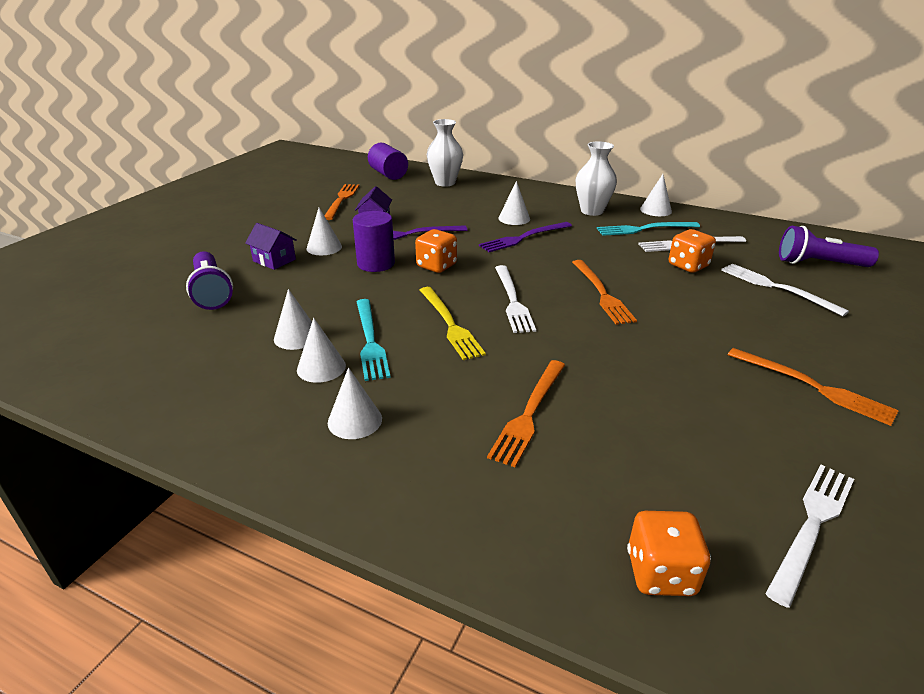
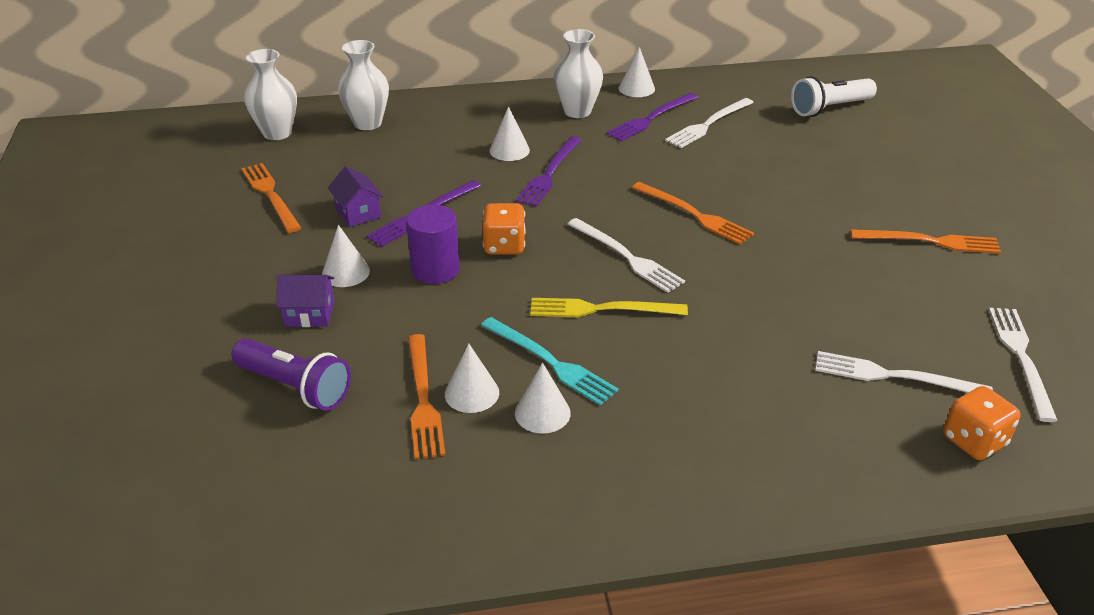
camera: 35 degrees left, 5 degrees up
(355, 420) = (641, 446): white cone -> none
(388, 174) = (277, 133): purple cylinder -> white vase
(450, 324) = (601, 309): yellow fork -> yellow fork turned 150 degrees clockwise
(529, 413) = (768, 365): orange fork -> orange fork (423, 399)
(644, 229) = (651, 118): turquoise fork -> purple fork
(688, 266) = (732, 151): orange dice -> none
(776, 288) = (822, 149): white fork -> white fork (894, 376)
(818, 264) = (829, 108): purple flashlight -> white flashlight

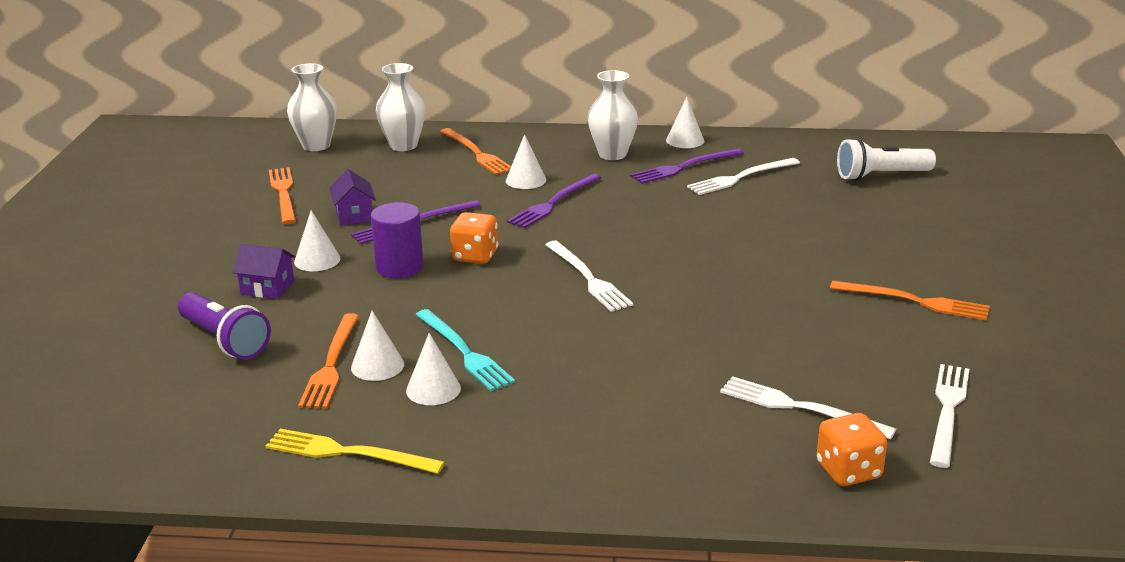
camera: 15 degrees right, 10 degrees down
(601, 309) = (538, 317): yellow fork -> yellow fork (348, 453)
(694, 214) = (678, 251): orange fork -> orange fork (476, 153)

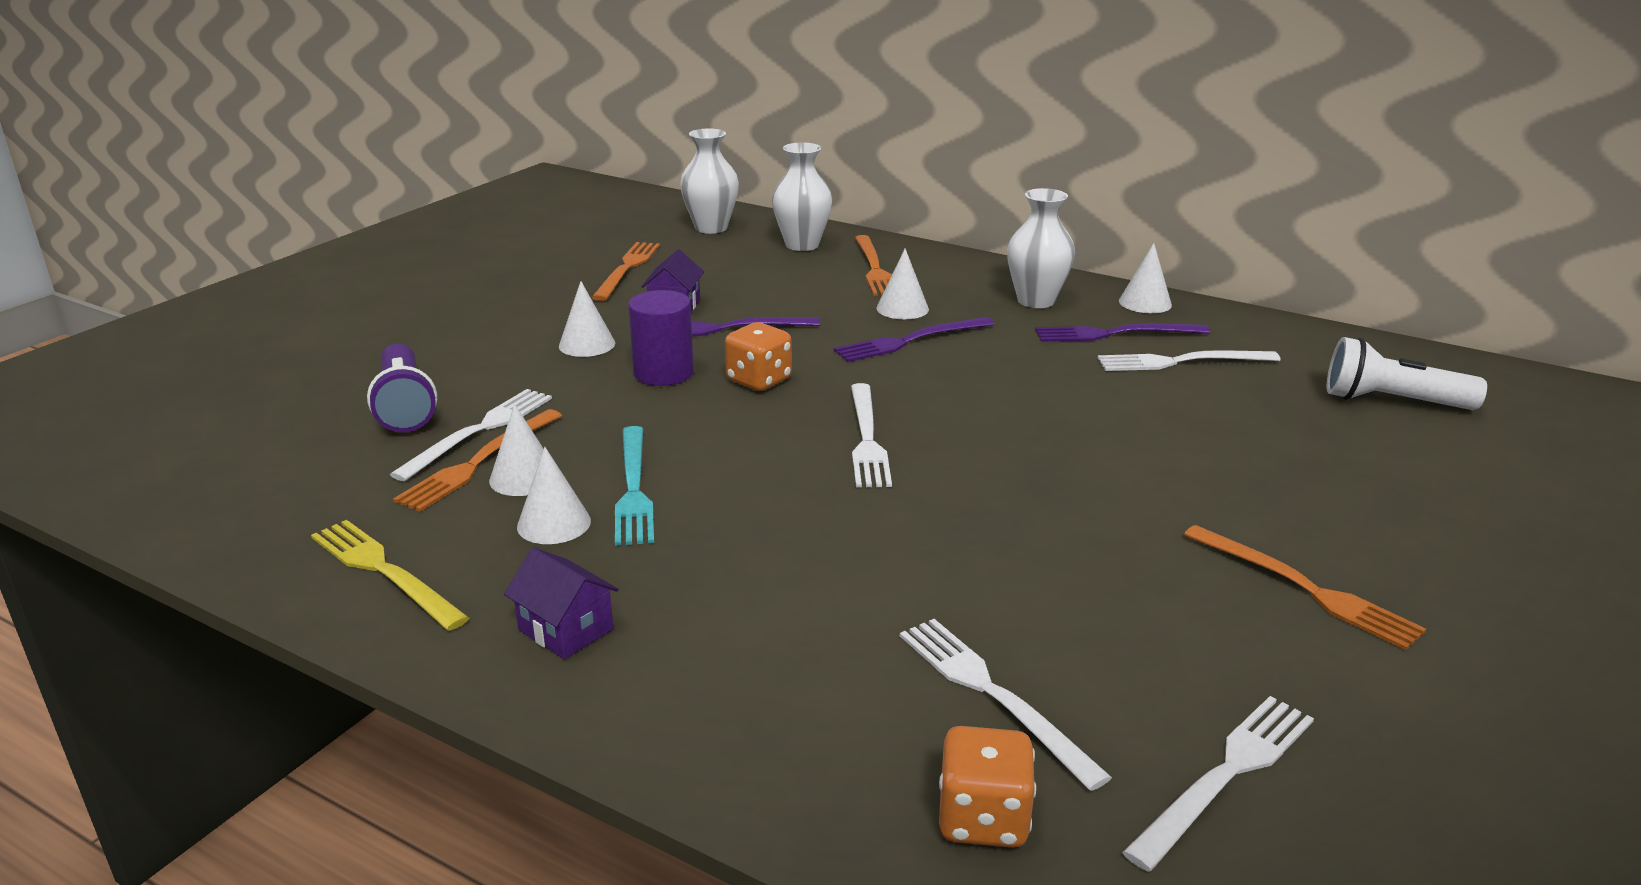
camera: 25 degrees right, 0 degrees up
(267, 288) = (506, 362): purple house -> purple house (565, 629)
(306, 343) = (479, 431): none -> white fork

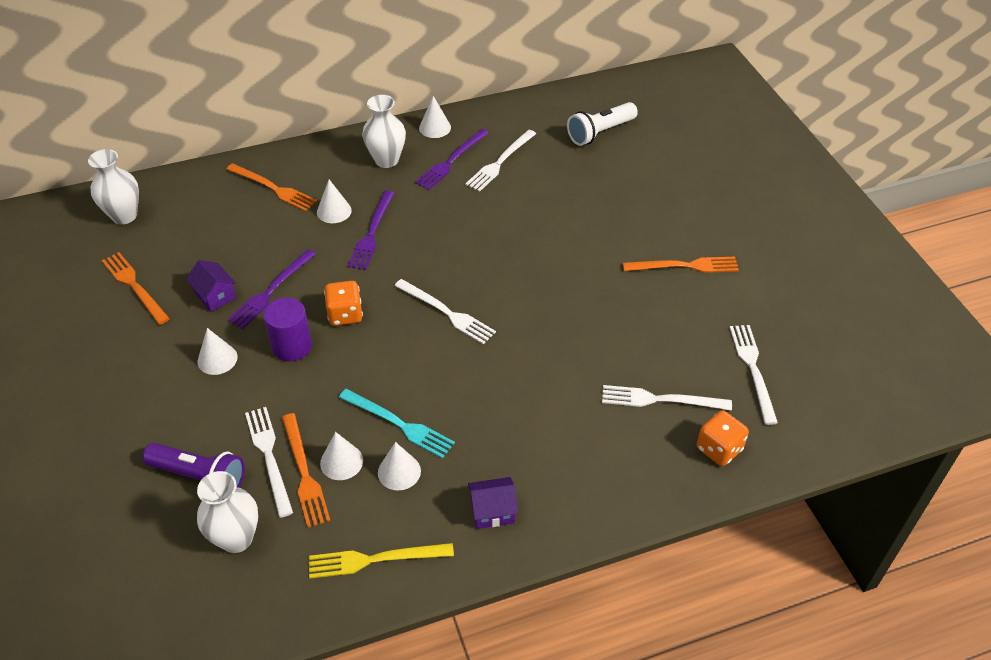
camera: 50 degrees left, 20 degrees up
(802, 245) = (203, 195): white vase -> white vase (236, 538)

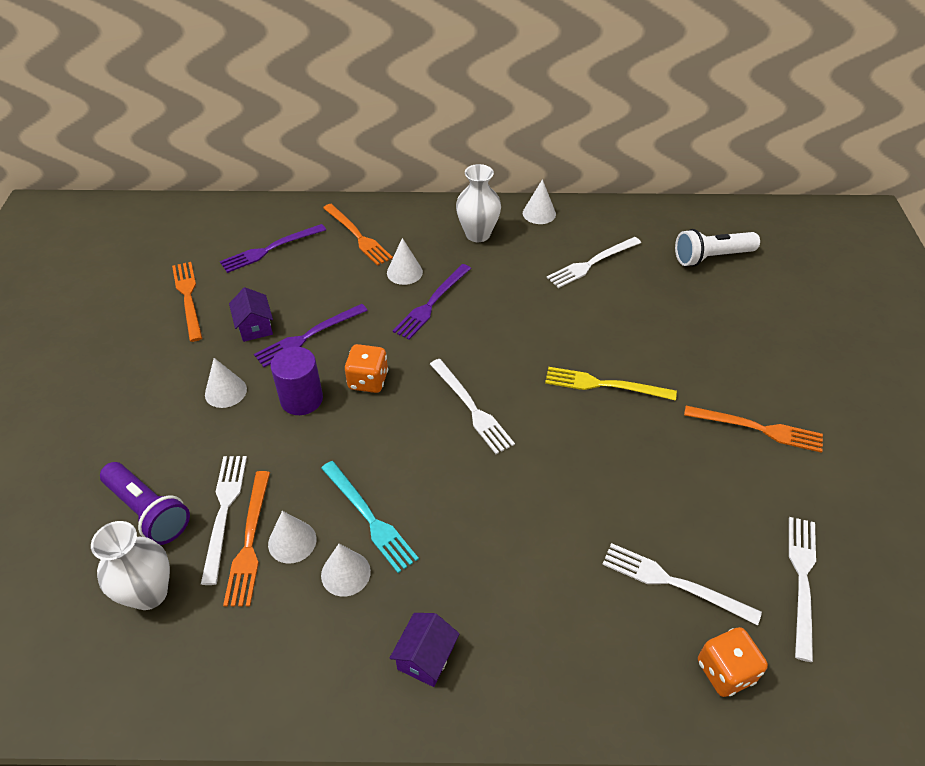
camera: 20 degrees right, 0 degrees up
(124, 216) = (213, 229): white vase -> none
(375, 559) = (274, 670): yellow fork -> yellow fork (604, 385)
(451, 161) = (542, 250): purple fork -> purple fork (270, 249)
(492, 511) = (426, 657): purple house -> purple house turned 75 degrees counterclockwise

